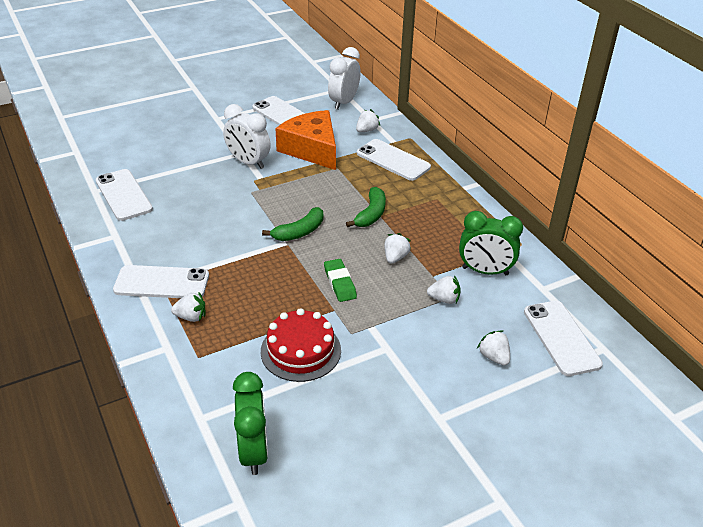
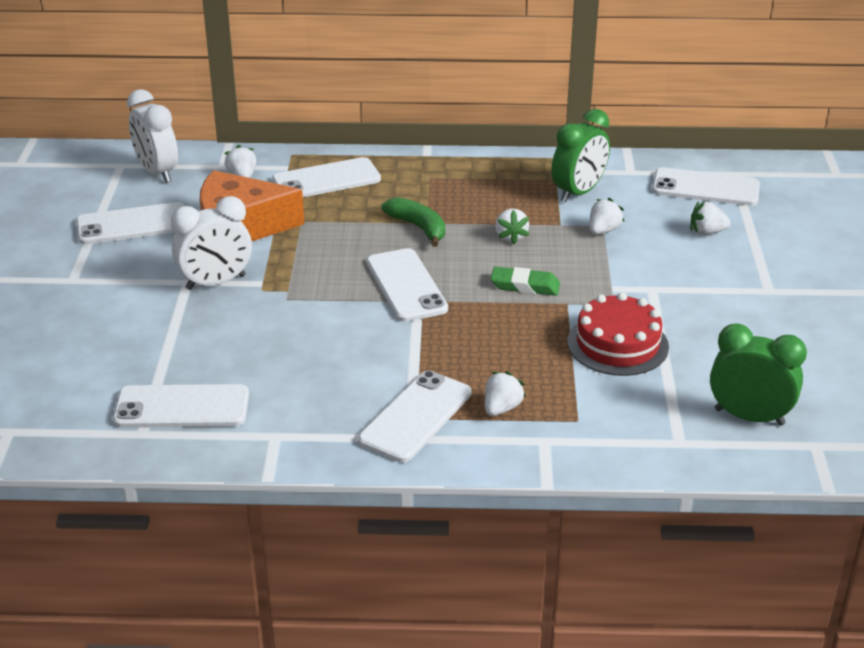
camera: 60 degrees left, 5 degrees down
(299, 232) = (406, 285): green banana -> white phone
(395, 257) = (510, 237): white strawberry -> white strawberry turned 150 degrees counterclockwise

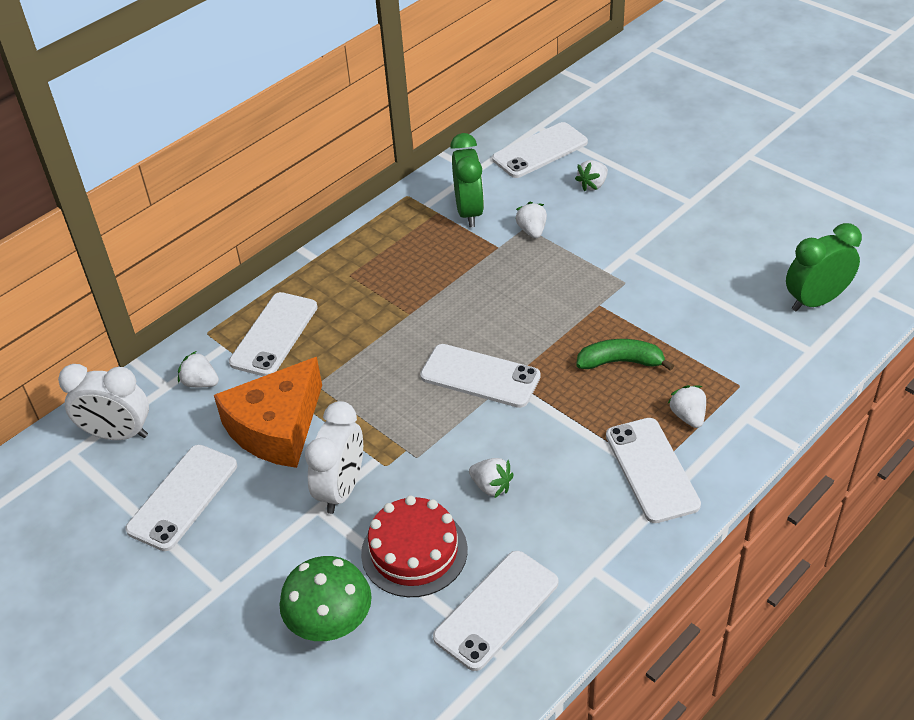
camera: 45 degrees left, 10 degrees up
(90, 340) = (331, 624): none -> green mushroom
(418, 227) = (410, 322): green banana -> green banana (620, 362)
(510, 237) = (483, 281): white strawberry -> white strawberry (491, 486)
(525, 286) = (554, 312): green eraser -> none
(617, 344) = (674, 311): red cake -> red cake (414, 551)

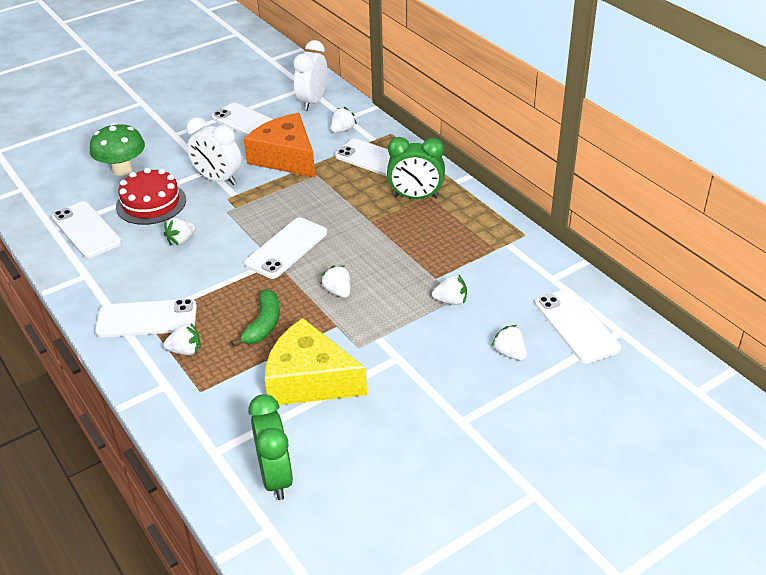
camera: 100 degrees right, 5 degrees down
(469, 212) = (489, 267): green clock -> green clock (416, 197)
(545, 315) = (338, 292): none -> white strawberry
(686, 307) = (309, 380): none -> yellow cheese

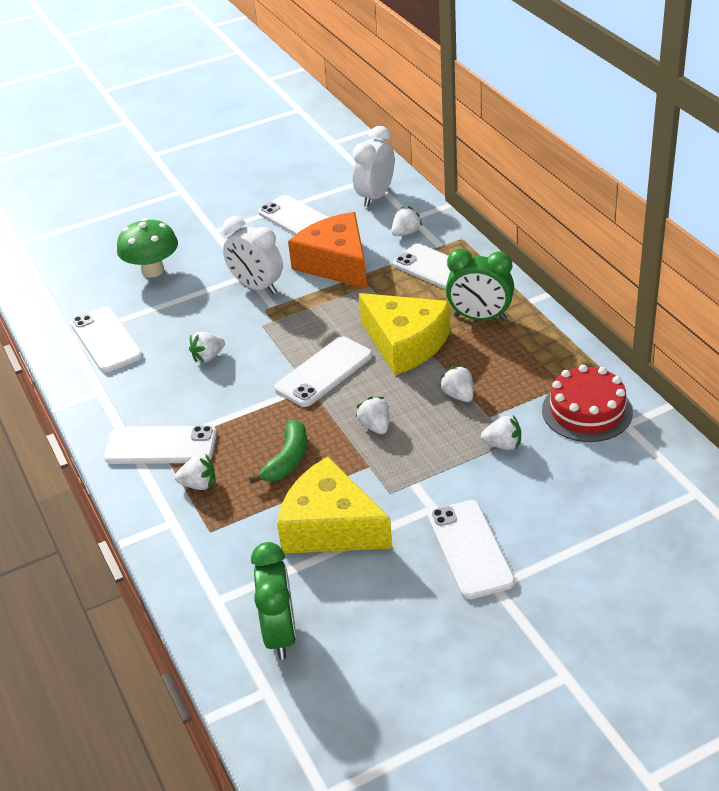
camera: 10 degrees right, 0 degrees up
(151, 203) = (180, 311): red cake -> red cake (587, 411)
(354, 221) = (405, 343): none -> yellow cheese
(510, 353) = (562, 511): white strawberry -> white strawberry (458, 395)
(576, 326) = (645, 483): white phone -> white phone (470, 549)

